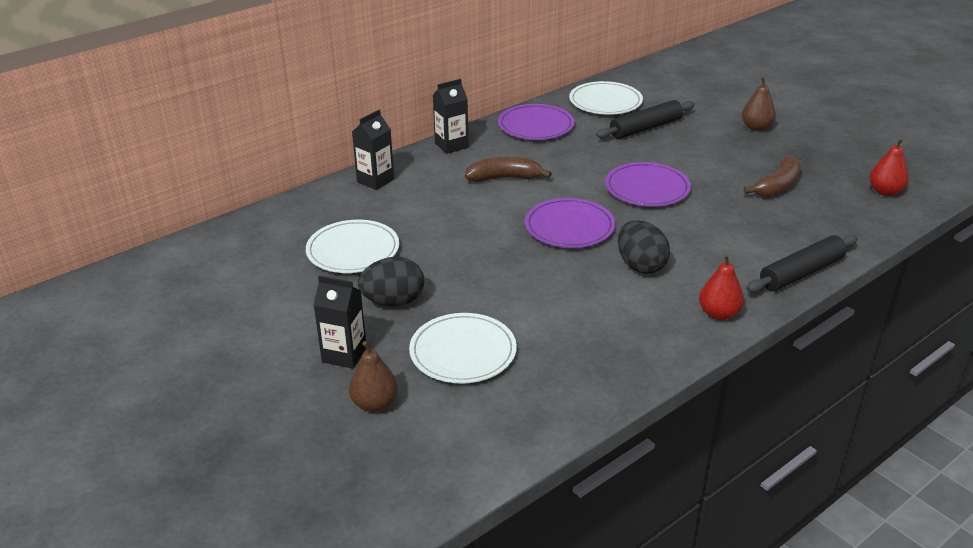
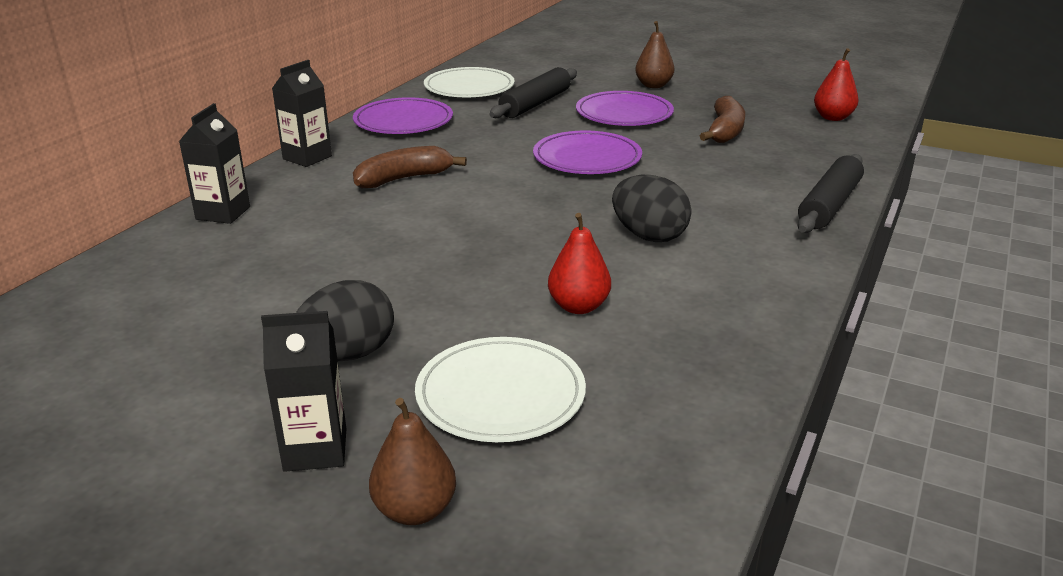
camera: 25 degrees left, 5 degrees down
(353, 250) = (241, 303): white plate -> none
(569, 227) = (528, 214): purple plate -> purple plate (624, 114)
(718, 314) = (784, 266): red pear -> red pear (578, 306)

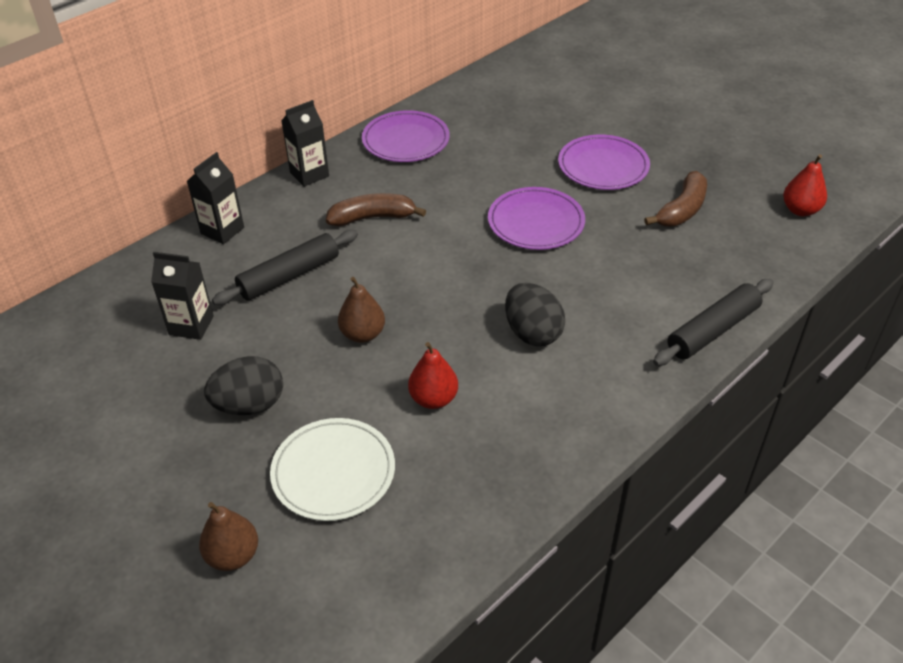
camera: 20 degrees right, 15 degrees up
(315, 449) = (194, 487): black carton -> black carton (191, 325)
(469, 87) = (484, 101): white plate -> none
(535, 104) = (531, 136): black rolling pin -> black rolling pin (289, 276)
(653, 85) = (655, 129): brown pear -> brown pear (363, 334)

